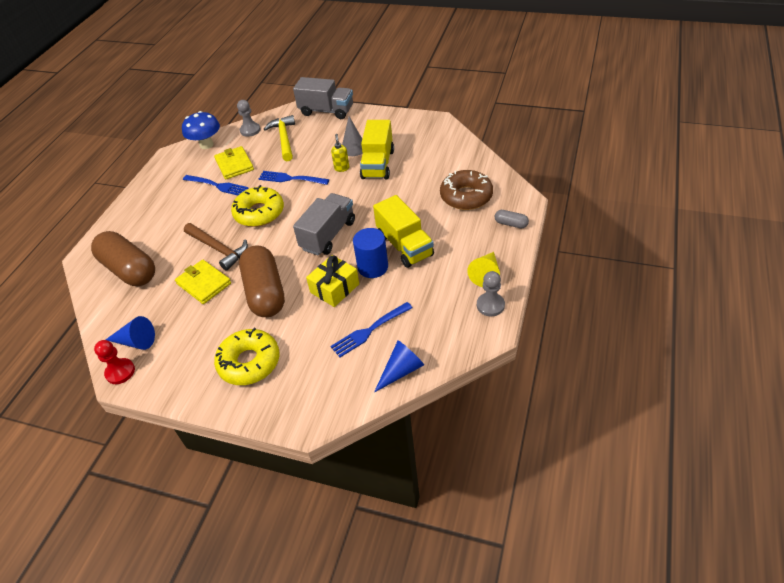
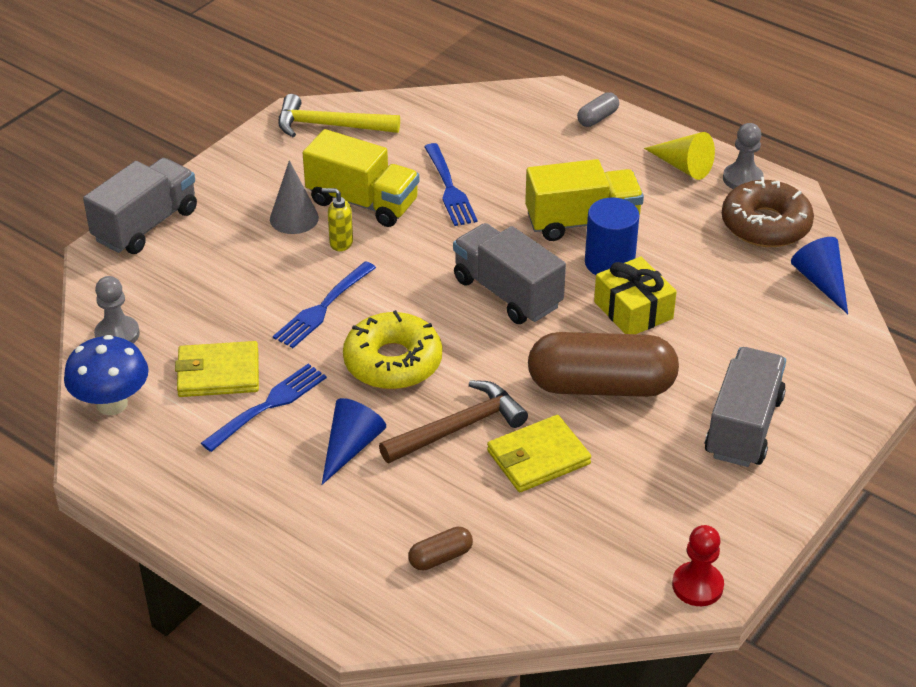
camera: 75 degrees left, 5 degrees down
(129, 270) = (440, 557): brown capsule -> brown capsule, size x0.42
(135, 341) = (636, 560): blue cone -> blue cone (351, 447)
(249, 362) = (743, 427): yellow donut -> grey truck
(284, 139) = (189, 294): yellow hammer -> yellow hammer (329, 126)
(370, 330) = (736, 294): blue fork -> blue fork (449, 188)
(466, 196) = (510, 138): brown donut -> brown donut (765, 225)

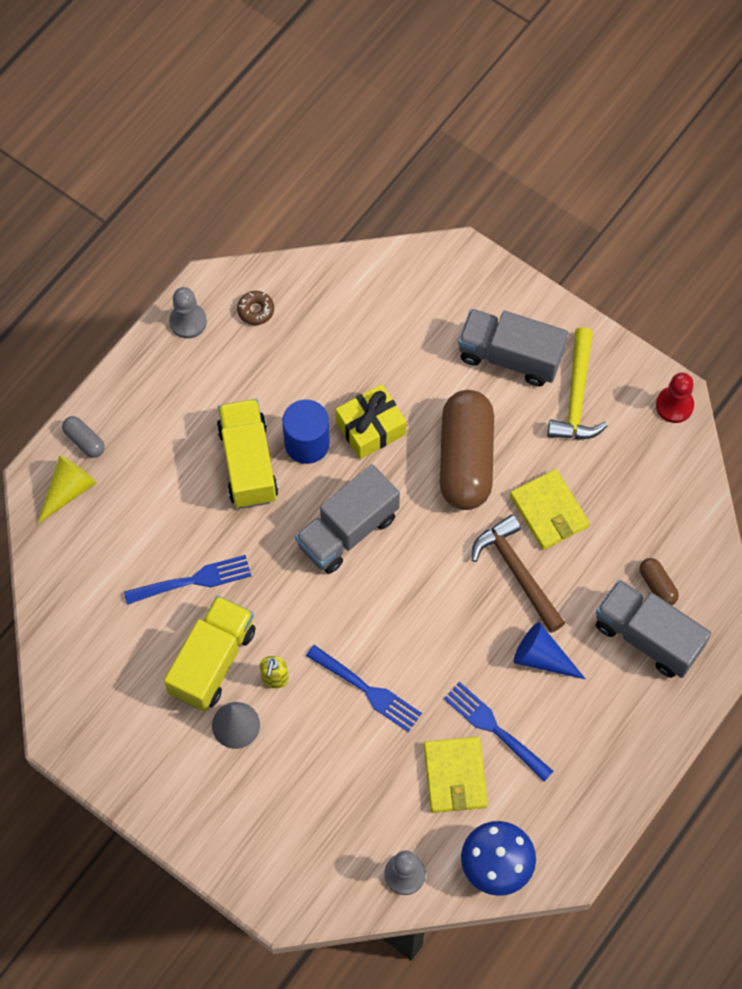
camera: 90 degrees left, 25 degrees up
(146, 225) = (243, 869): grey truck -> grey truck (647, 636)
(329, 126) = (83, 699): yellow hammer -> yellow hammer (576, 396)
(393, 362) = (439, 626): yellow donut -> none
(683, 166) = (166, 370): yellow cone -> yellow cone (69, 490)
(765, 225) = (256, 310): brown donut -> brown donut, size x0.45
(821, 282) = (334, 276): blue cone -> none

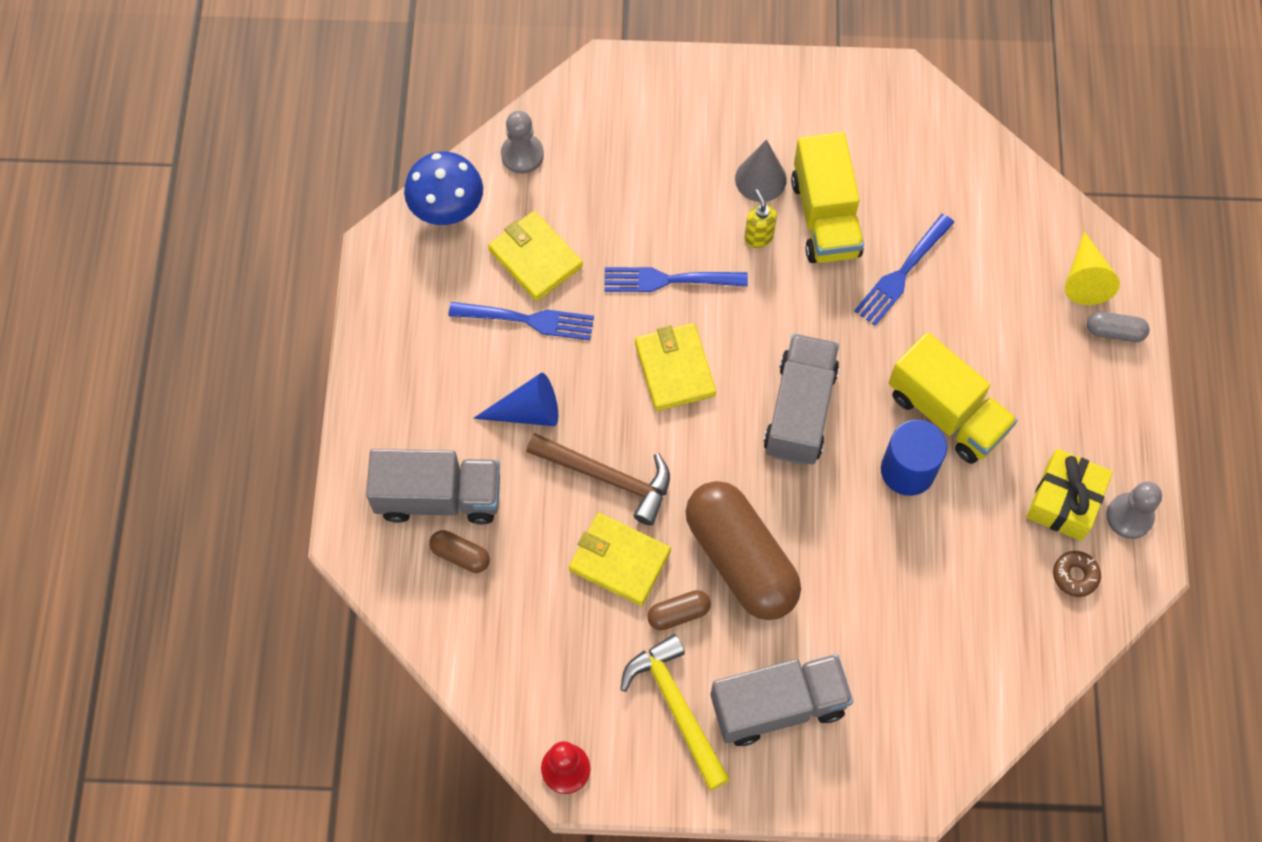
camera: 145 degrees right, 0 degrees up
(370, 428) = (859, 528): yellow gift -> yellow gift (1064, 501)
(413, 619) = (674, 369): none -> yellow wallet
(533, 452) = (678, 613): none -> brown capsule

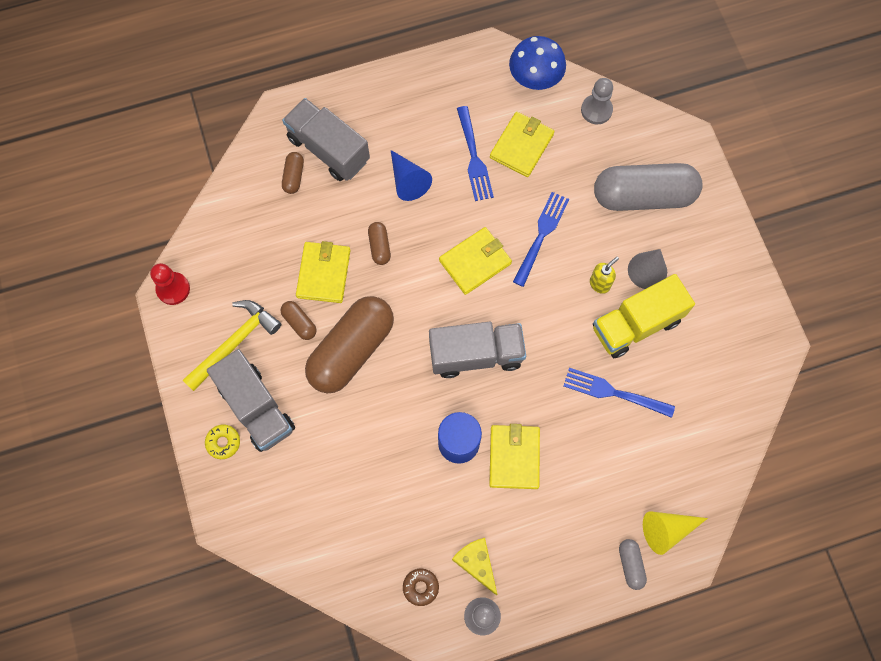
camera: 70 degrees right, 5 degrees up
(439, 497) = (328, 149): grey truck -> grey truck turned 150 degrees clockwise
(608, 477) = (379, 246): brown hammer -> brown capsule
(661, 146) = (643, 196): none -> grey capsule
(669, 279) = (541, 236): blue fork -> blue fork turned 45 degrees clockwise
(812, 764) = (223, 442): none -> yellow donut
(946, 413) = (514, 457): yellow truck -> yellow wallet
(1064, 501) = (476, 563): yellow gift -> yellow cheese

